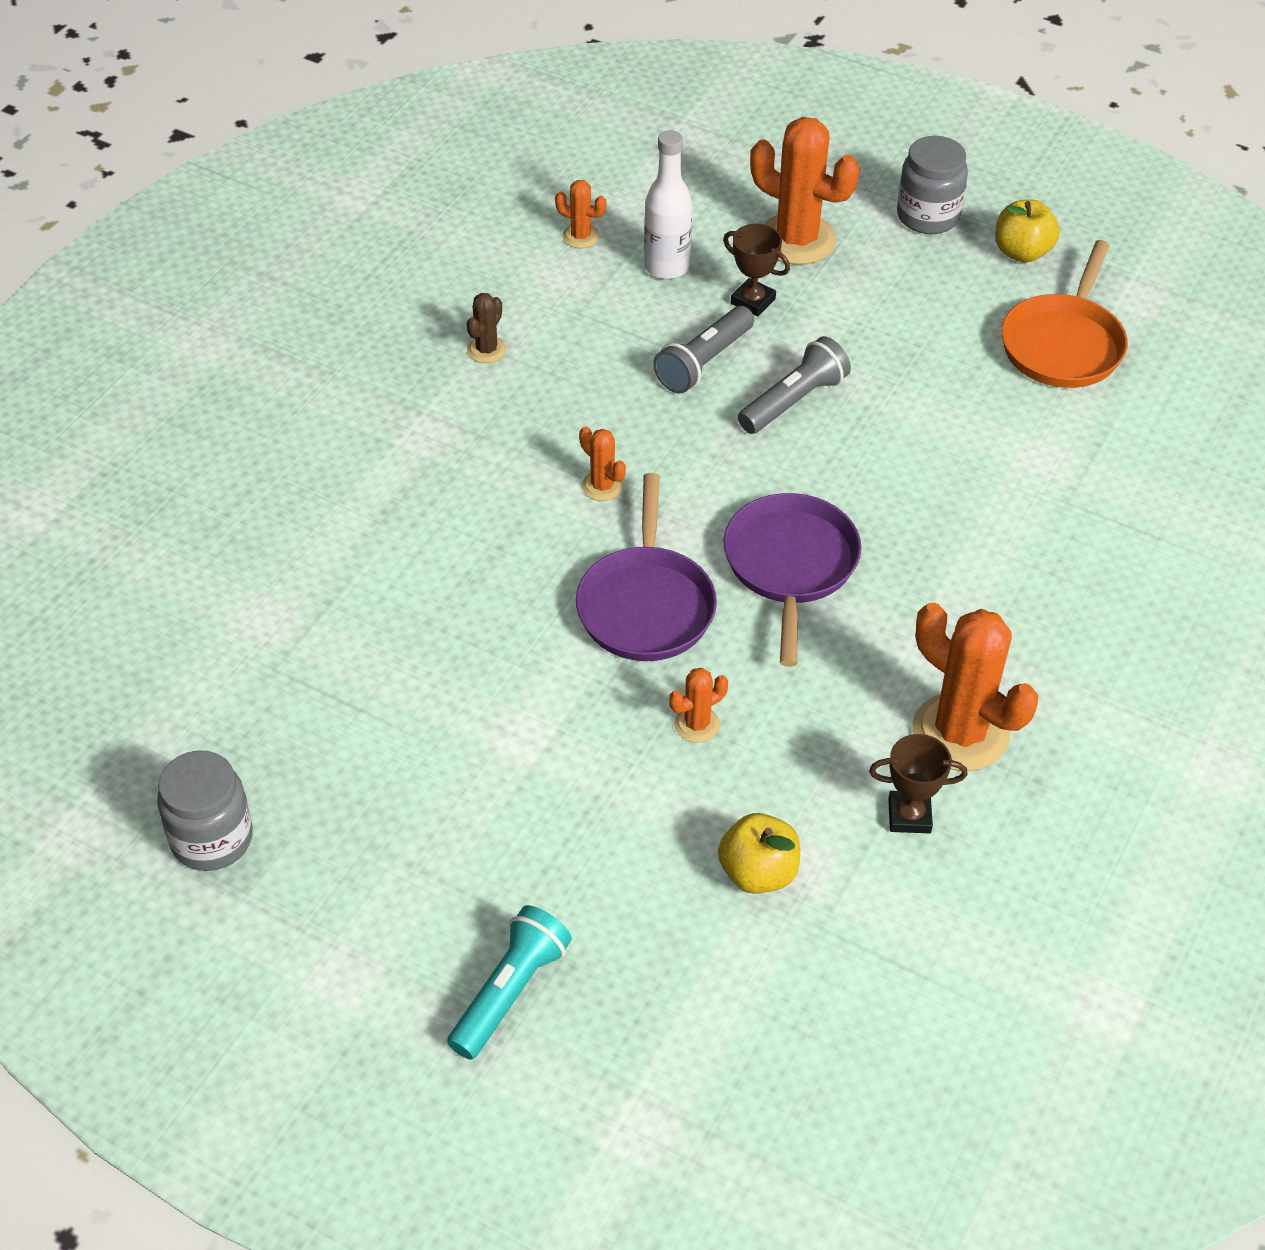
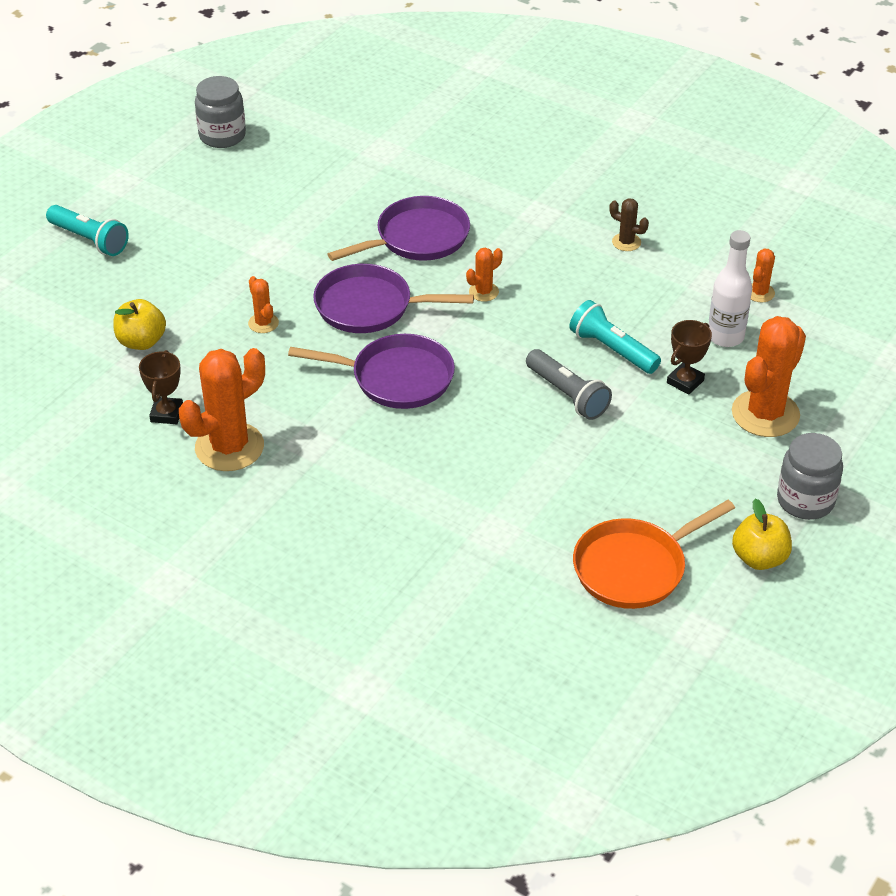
camera: 95 degrees right, 5 degrees down
(487, 562) = (417, 238): none -> purple pan
(703, 362) = (612, 349): grey flashlight -> turquoise flashlight
(1063, 344) = (634, 567): orange pan -> orange pan turned 60 degrees counterclockwise

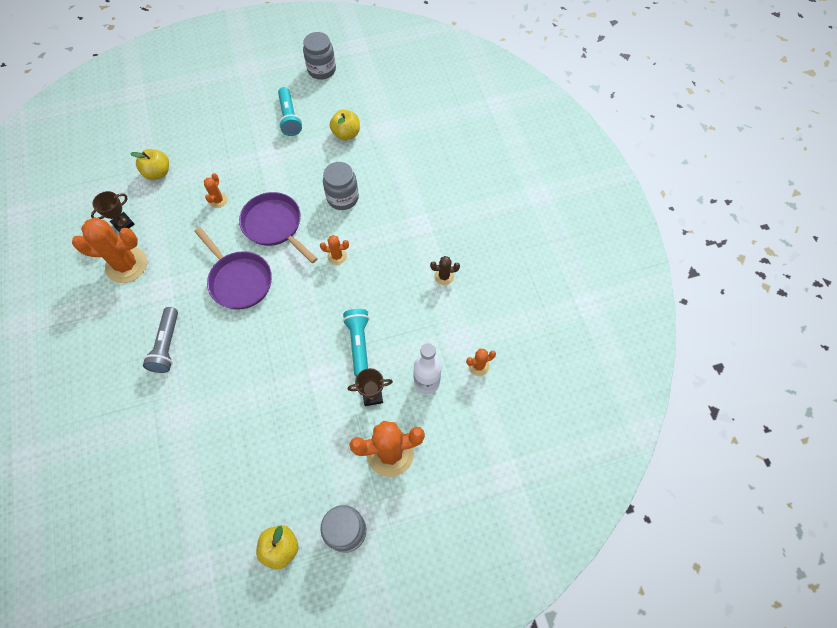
camera: 40 degrees right, 20 degrees up
(89, 240) = (200, 96): turquoise flashlight -> turquoise flashlight (289, 118)
(340, 179) = (346, 134): none -> yellow apple
(417, 238) = (342, 198): purple pan -> grey jar
(567, 395) = (305, 356): grey flashlight -> grey flashlight (167, 345)
(626, 242) = (444, 276): brown cactus -> brown cactus turned 75 degrees counterclockwise
(634, 567) = (215, 497): orange pan -> none

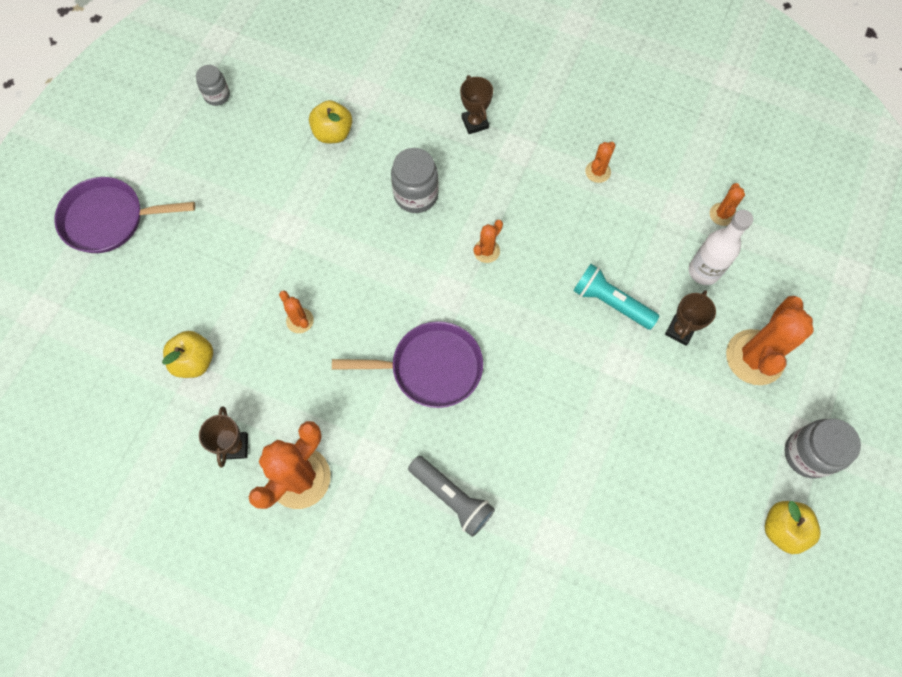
camera: 50 degrees left, 5 degrees up
(275, 225) = (390, 285): purple pan -> purple pan (109, 219)
(289, 118) = (253, 173): turquoise flashlight -> none
(321, 70) = (217, 95): grey jar -> grey jar, size x0.62
(417, 192) = (475, 123): none -> brown trophy
(444, 276) = (597, 172): brown cactus -> orange cactus

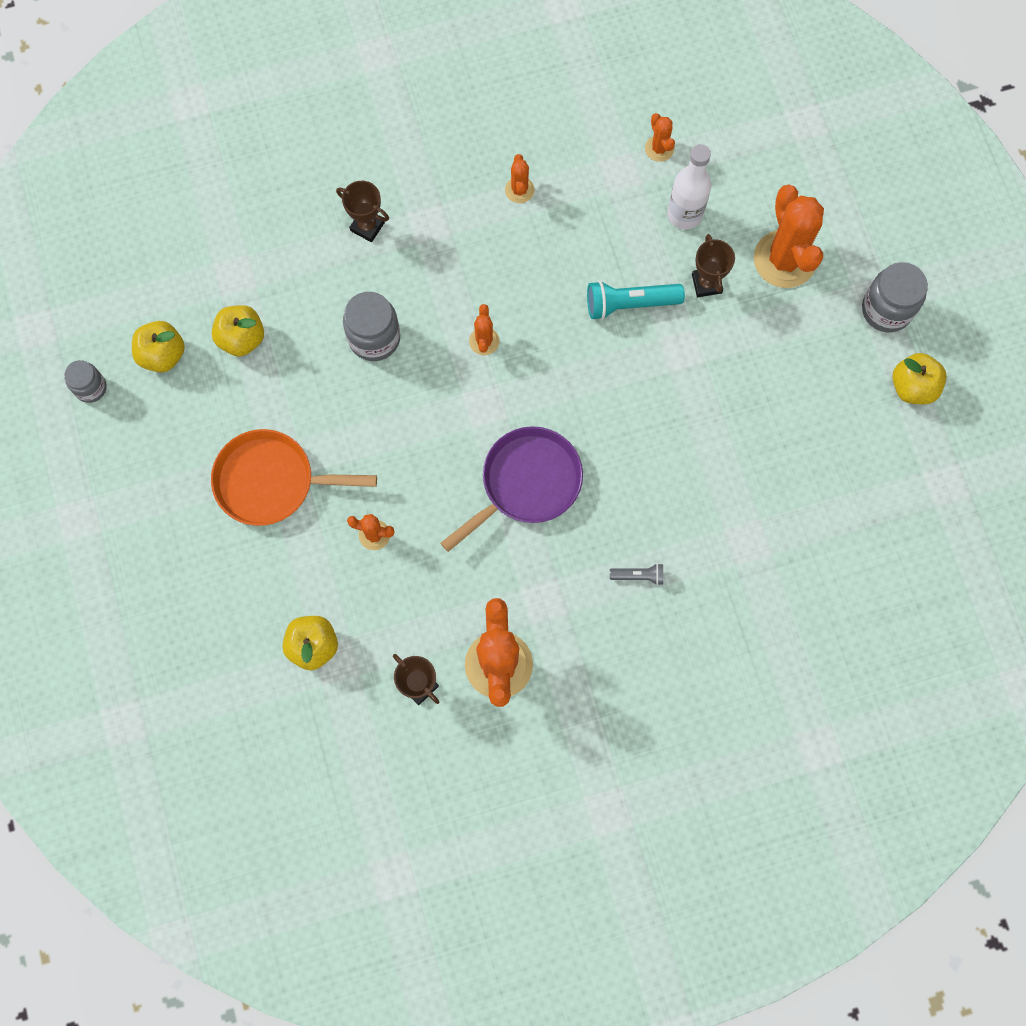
camera: 40 degrees left, 5 degrees up
(109, 219) = (104, 587): purple pan -> none
(268, 234) = (271, 481): none -> orange pan
(277, 107) = (163, 355): none -> yellow apple
(452, 498) = (638, 576): grey flashlight -> grey flashlight, size x0.54

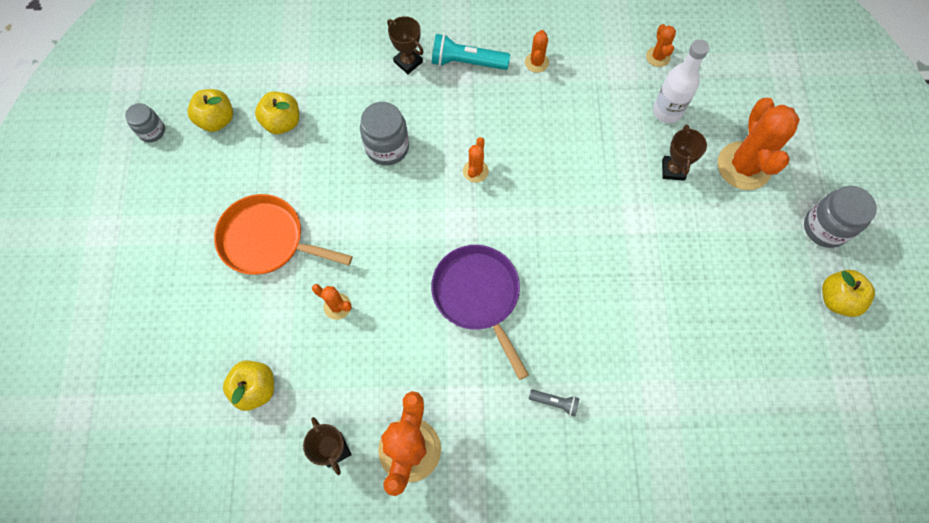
camera: 15 degrees right, 5 degrees down
(526, 483) = (478, 296): purple pan -> purple pan turned 90 degrees counterclockwise
(629, 304) = (604, 170): turquoise flashlight -> turquoise flashlight (466, 62)

